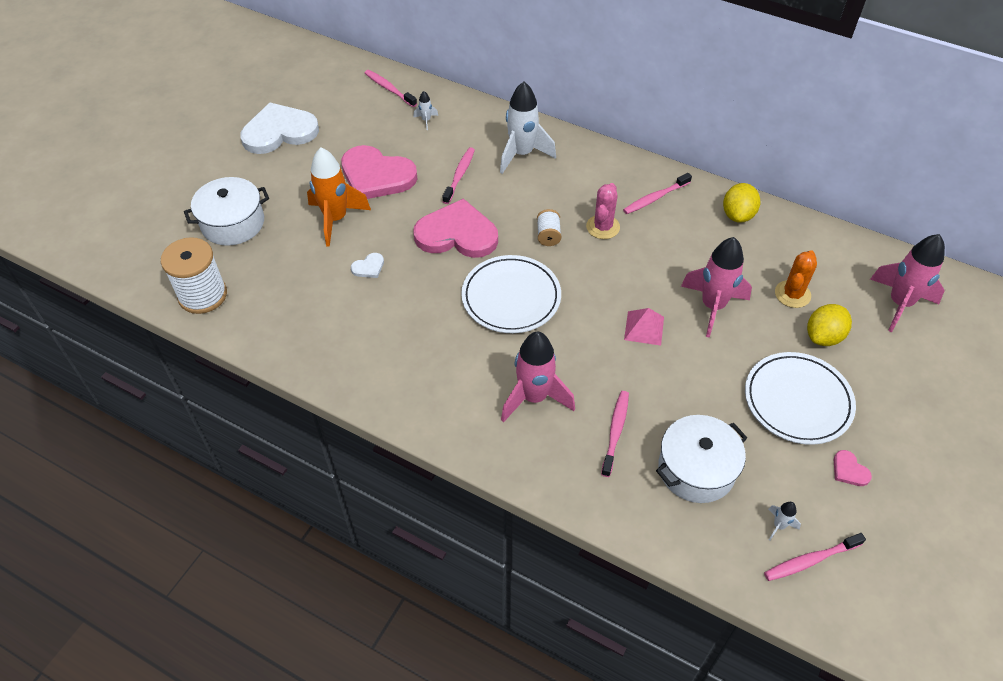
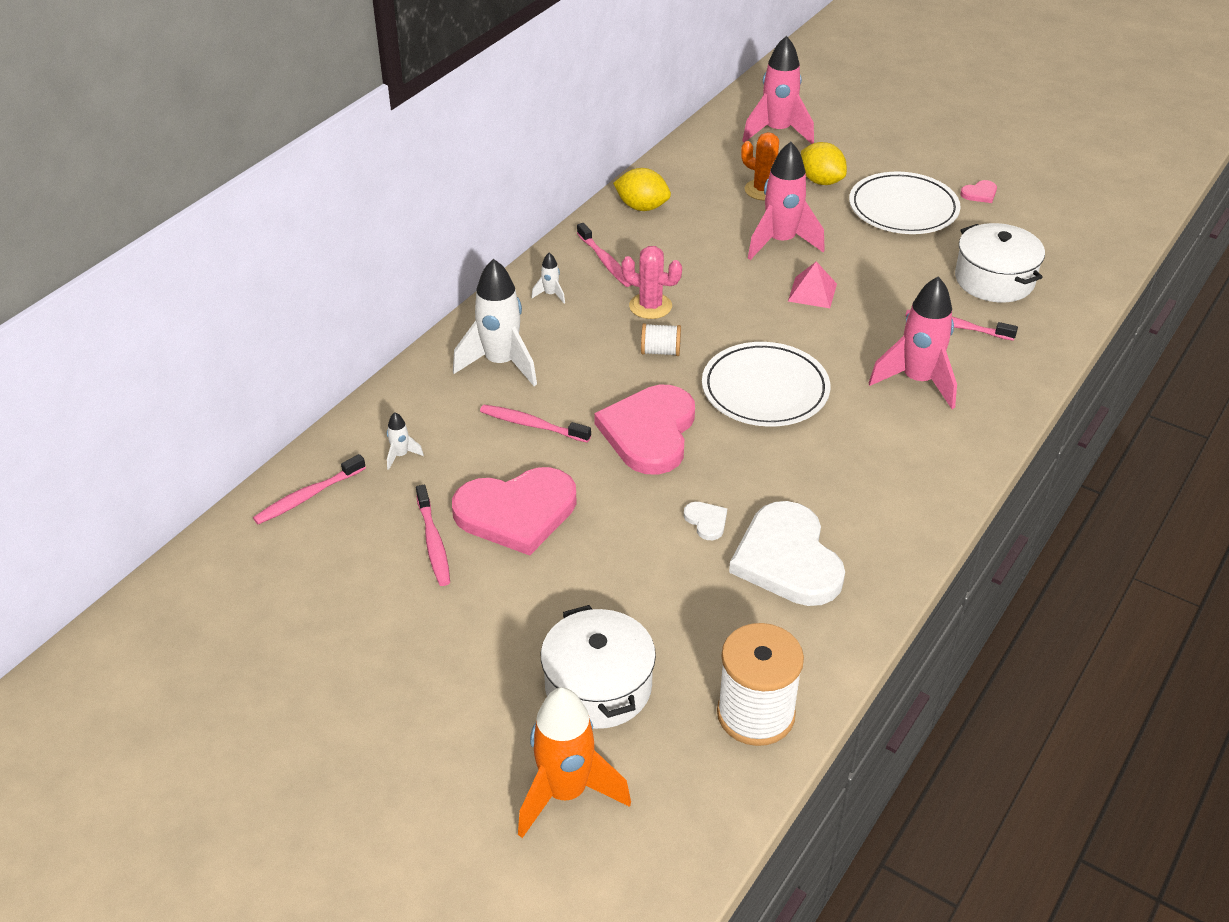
camera: 85 degrees left, 10 degrees down
(279, 132) = (379, 636): white heart -> white heart (787, 559)
(336, 219) = (605, 558): orange rocket -> orange rocket (565, 792)
(376, 176) = (516, 512): pink heart -> pink heart turned 45 degrees clockwise
(779, 526) = (1048, 241): white rocket -> white rocket (550, 294)
(810, 560) = (1079, 229): pink toothbrush -> pink toothbrush (433, 542)

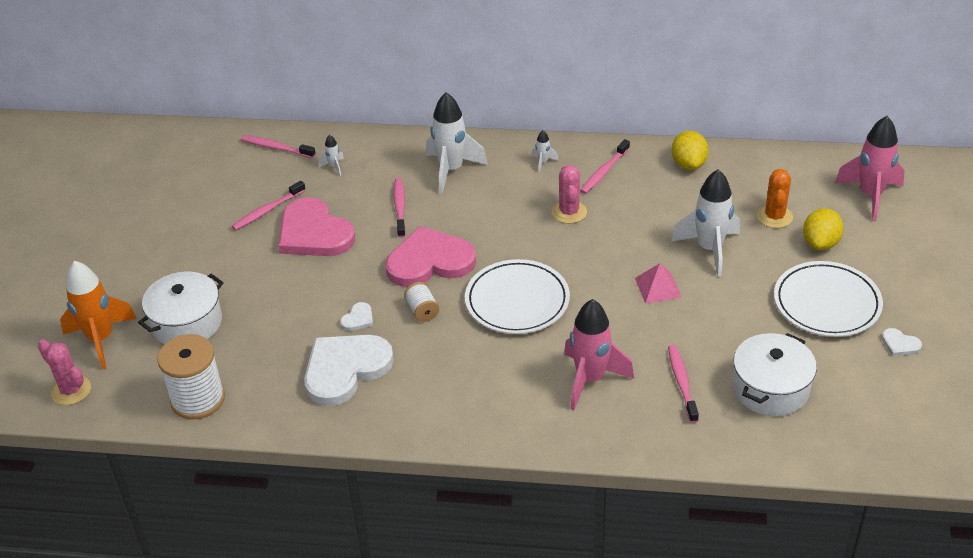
camera: 65 degrees right, 0 degrees up
(651, 855) = (71, 390): none -> pink cactus
(660, 351) = (521, 235): white spool -> white spool (422, 311)
(781, 242) = (709, 249): pink rocket -> white rocket
(980, 193) = (900, 344): pink heart -> white heart

